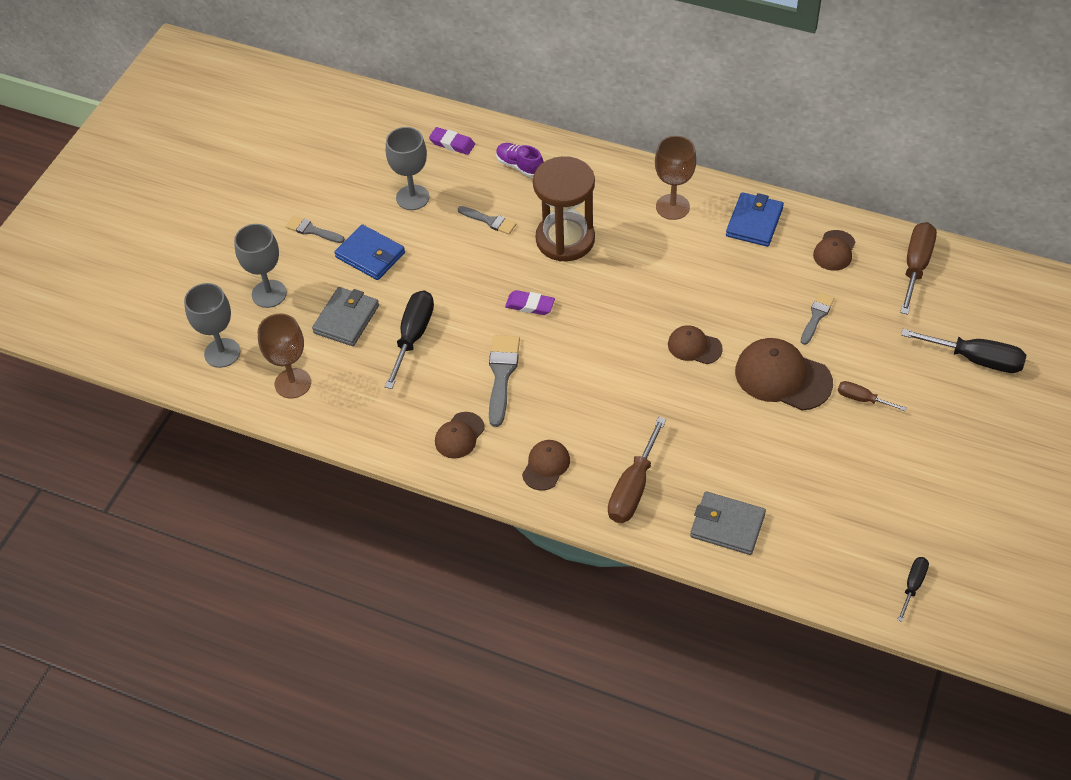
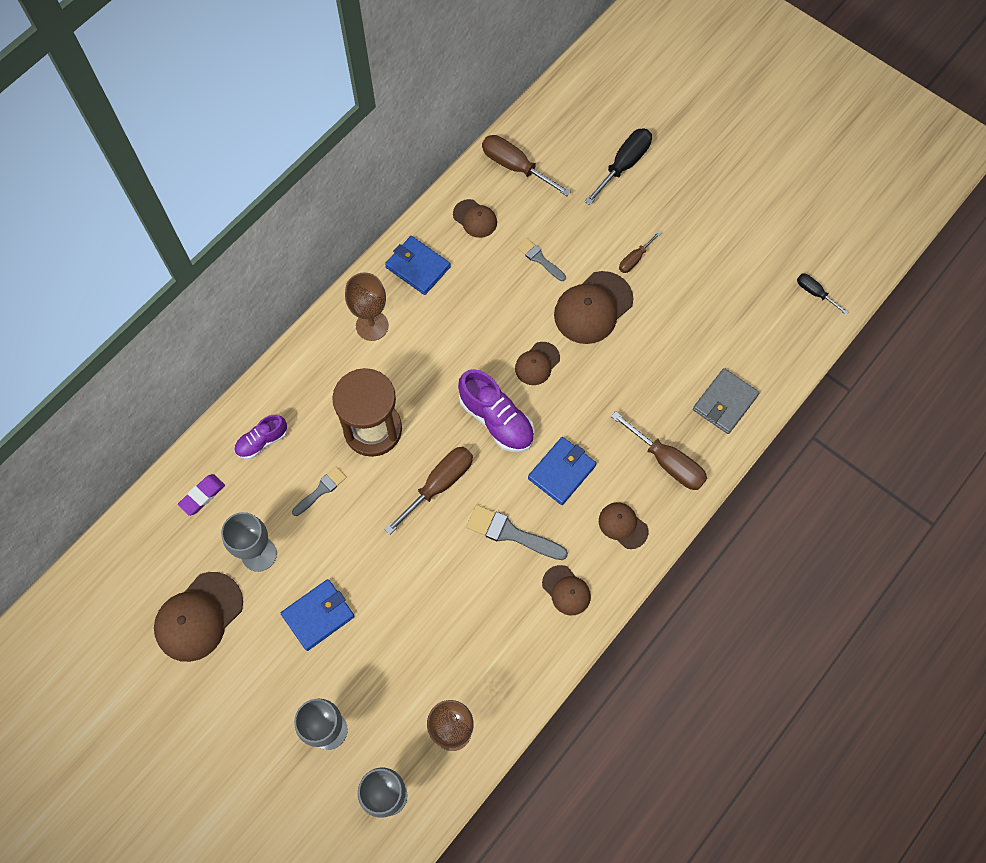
camera: 75 degrees left, 15 degrees up
(312, 230) = (261, 666): grey brush -> none
(342, 176) = (198, 617): none -> brown cap
(346, 319) = (391, 660): grey wallet -> none
(413, 336) = (436, 601): black screwdriver -> none
(530, 305) = (439, 484): purple eraser -> brown screwdriver
(583, 399) = (561, 472): none -> blue wallet
(617, 330) = (496, 420): none -> purple shoe

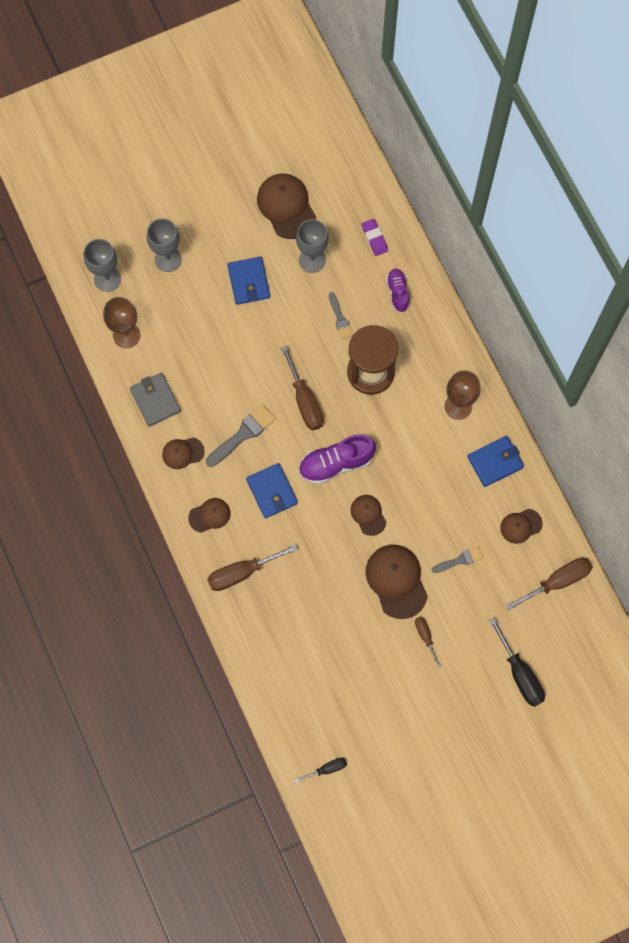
camera: 115 degrees right, 5 degrees up
(725, 403) = (267, 642): grey wallet -> grey wallet (155, 400)

